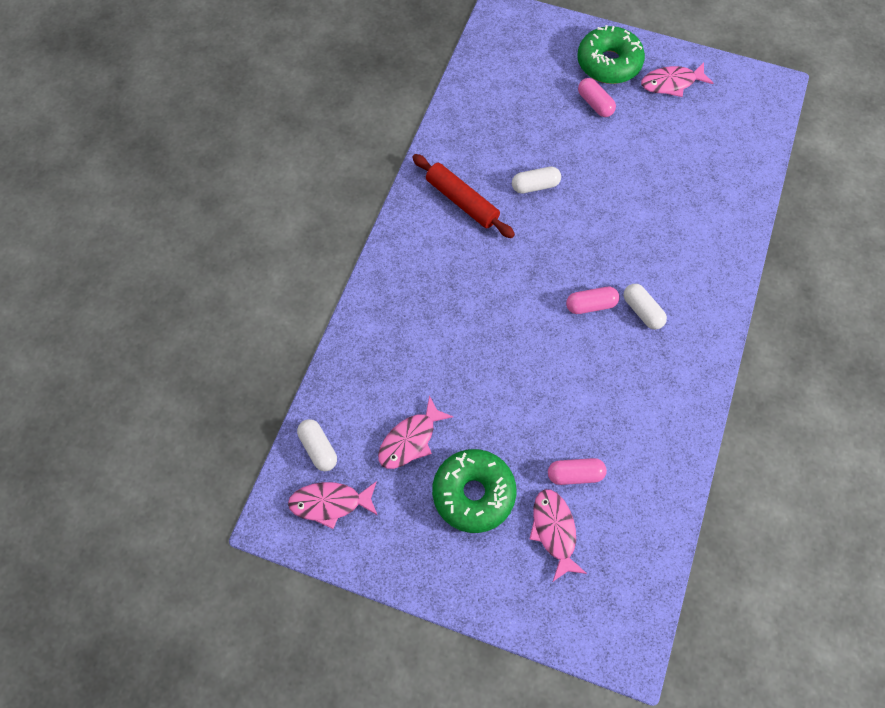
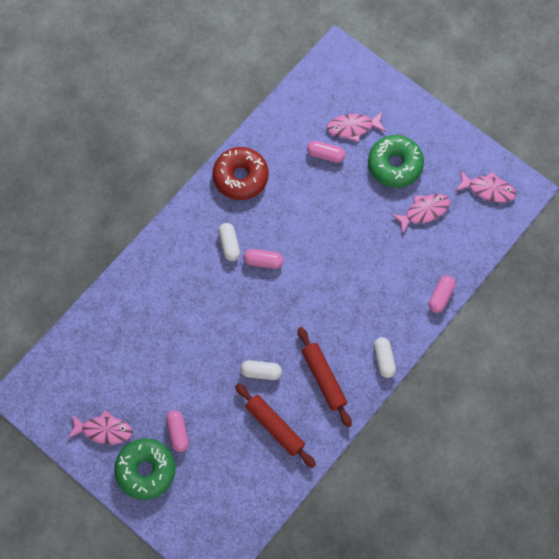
camera: 160 degrees left, 5 degrees up
(318, 448) = (486, 226): white capsule -> white capsule (384, 359)
(354, 336) = (440, 296): none -> pink capsule
(495, 139) = (274, 427): none -> red rolling pin
(554, 531) = (353, 127): pink fish -> pink fish turned 75 degrees clockwise
(673, 402) = (240, 177): none -> red donut

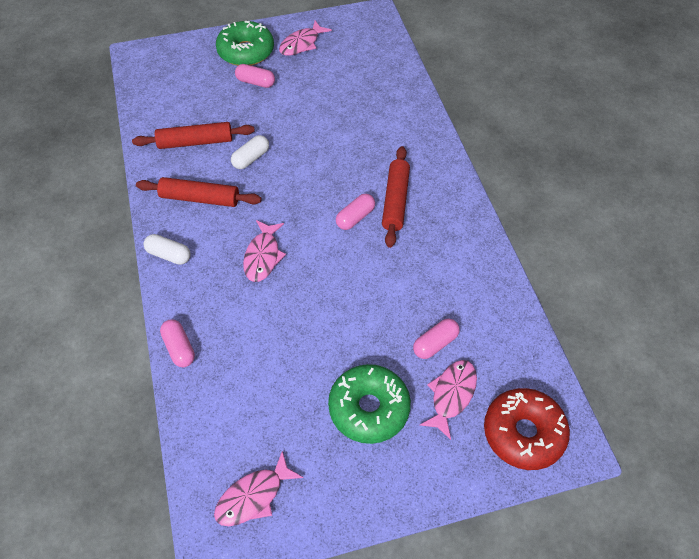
camera: 125 degrees right, 15 degrees down
(229, 244) = (395, 201): white capsule -> red rolling pin
(240, 177) = (465, 250): red donut -> red donut (523, 433)
(424, 211) = (286, 400): pink fish -> pink fish (263, 256)

